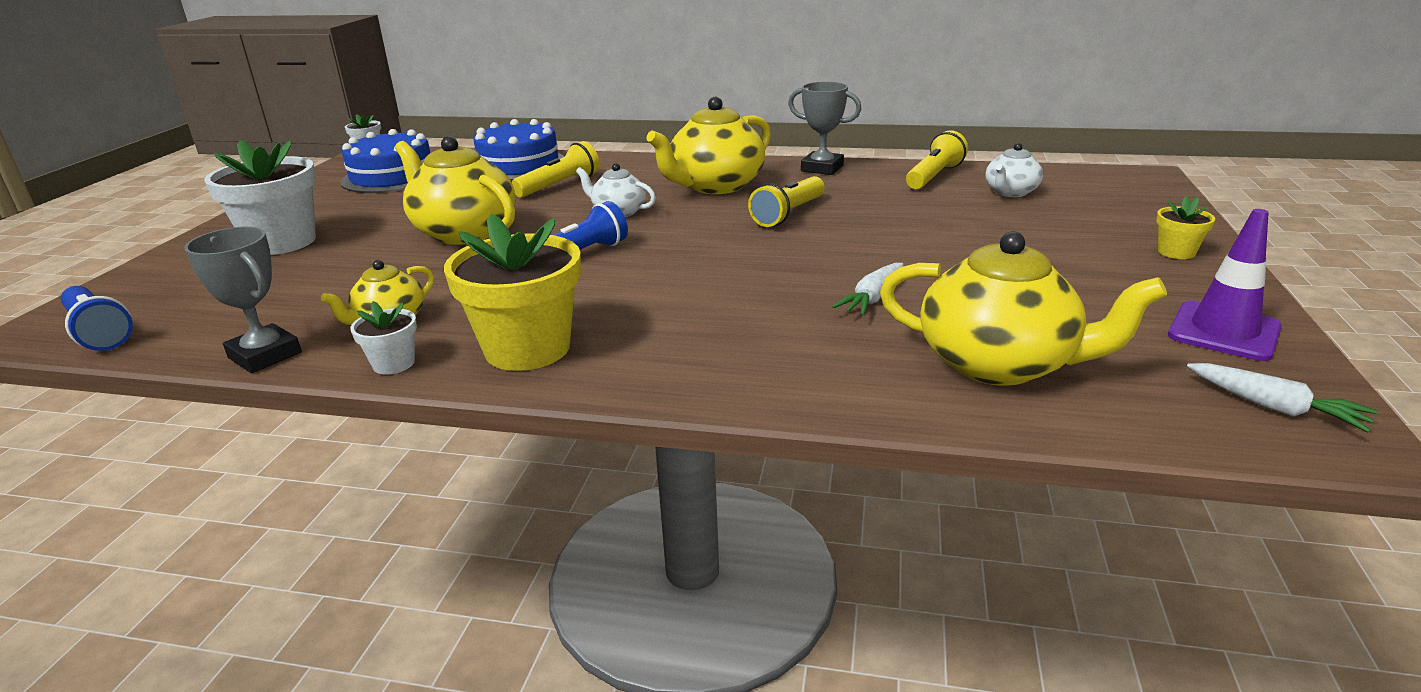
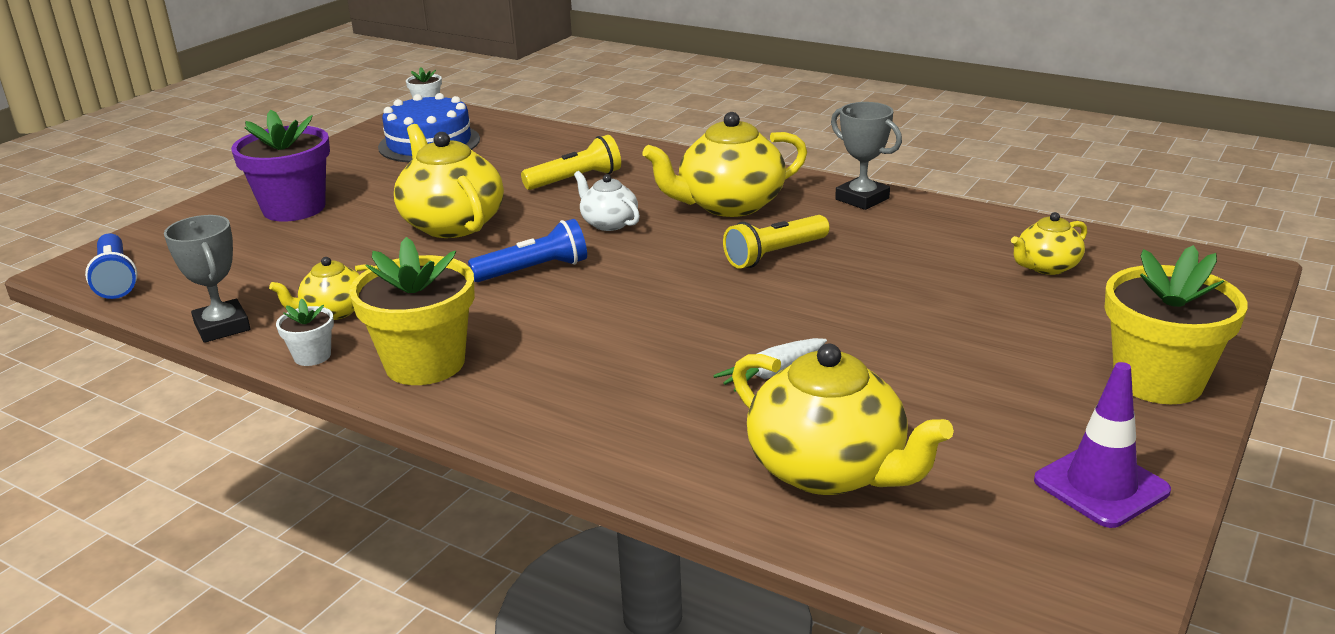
camera: 20 degrees right, 0 degrees up
(282, 242) = (294, 208): white flower pot -> purple flower pot
(519, 165) = (554, 146): blue cake -> none
(934, 176) = (978, 230): yellow flashlight -> none
(1010, 192) = (1046, 267): white teapot -> yellow teapot
(1176, 252) = (1158, 381): yellow flower pot -> yellow flower pot, size x2.13
(1275, 408) = (1058, 578): white carrot -> none

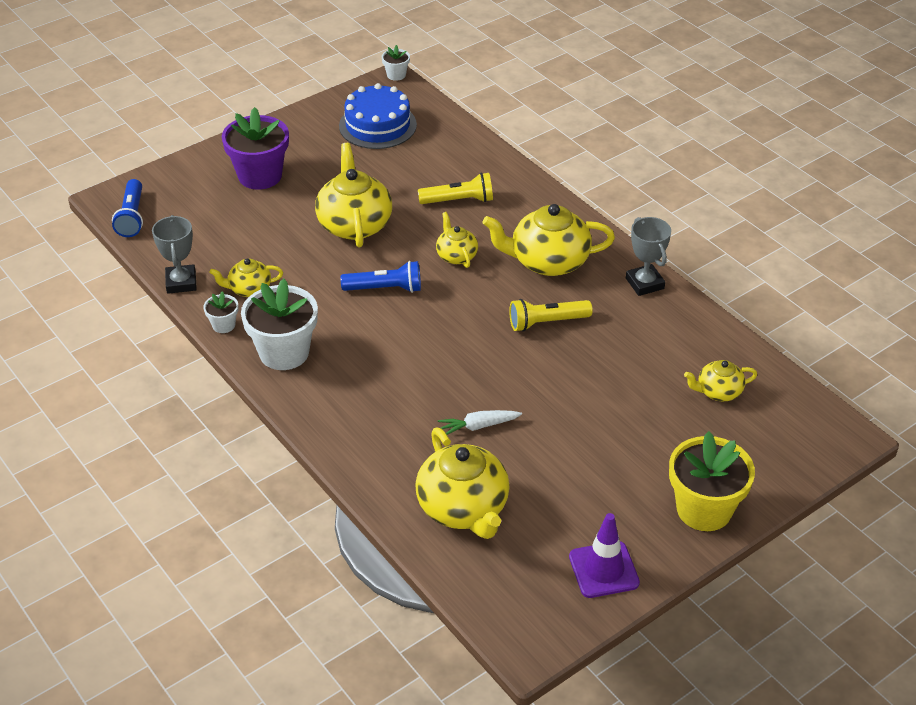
camera: 20 degrees right, 15 degrees up
(425, 364) = (284, 352): yellow flower pot -> white flower pot
(608, 223) = (456, 255): white teapot -> yellow teapot

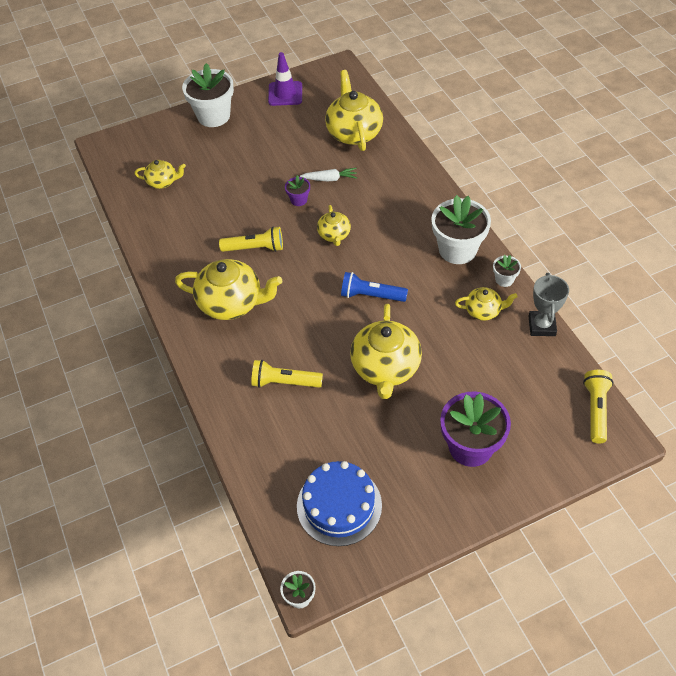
camera: 165 degrees left, 10 degrees up
(132, 217) = (595, 410): blue flashlight -> yellow flashlight
(456, 255) = (304, 320): yellow teapot -> yellow teapot (334, 235)
(513, 390) = (299, 200): none -> purple flower pot
(644, 283) = (166, 271): grey trophy -> none
(704, 509) = (213, 116): yellow flower pot -> white flower pot

